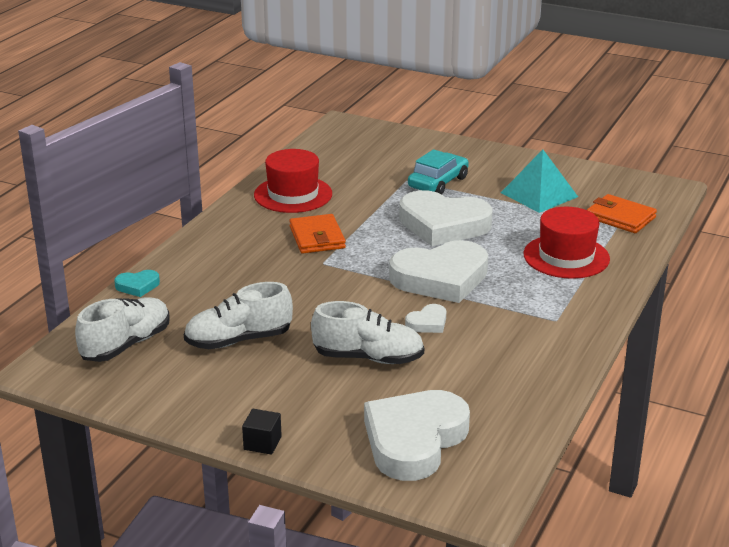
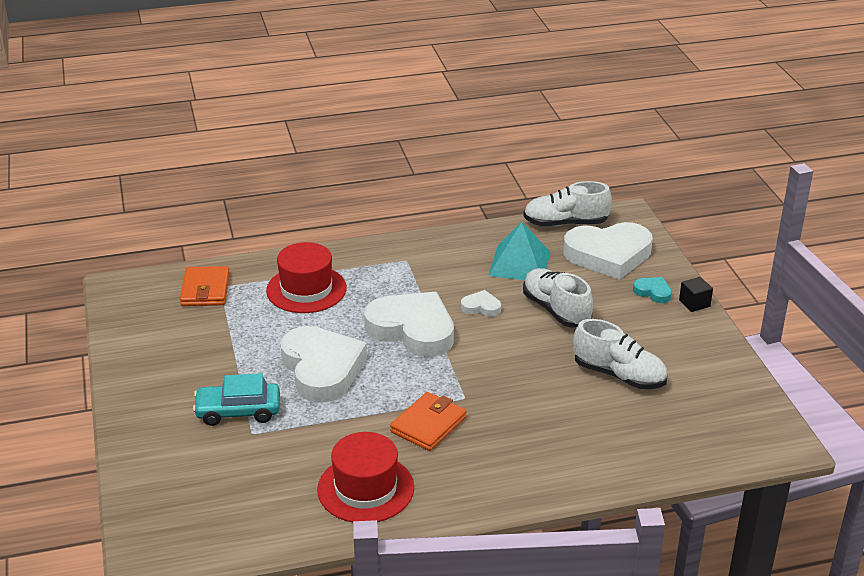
camera: 130 degrees left, 5 degrees up
(126, 345) = (702, 424): white shoe -> white shoe (565, 223)
(137, 286) = (632, 475): turquoise heart -> turquoise heart (653, 292)
(539, 194) = (202, 345): turquoise pyramid -> turquoise pyramid (519, 263)

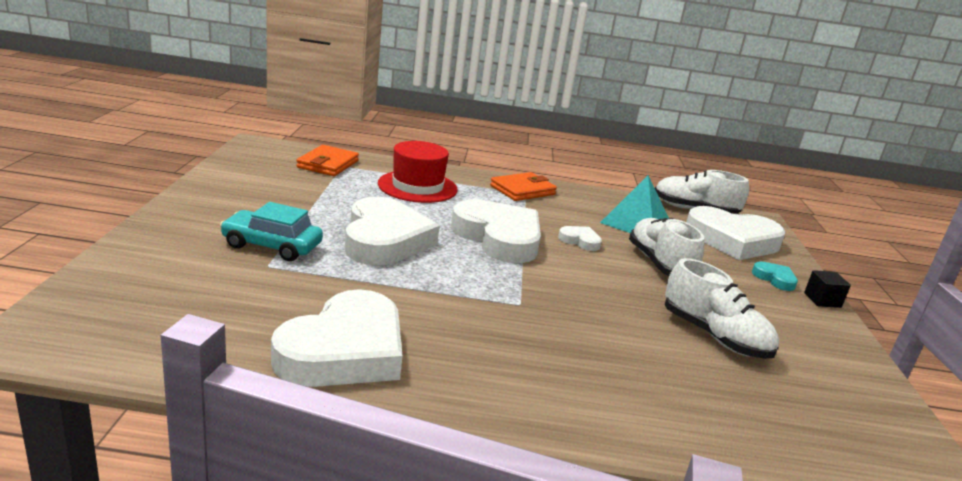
camera: 15 degrees right, 10 degrees down
(365, 488) = (344, 351): red hat -> white heart
(428, 425) = (463, 314): orange wallet -> orange wallet (522, 190)

